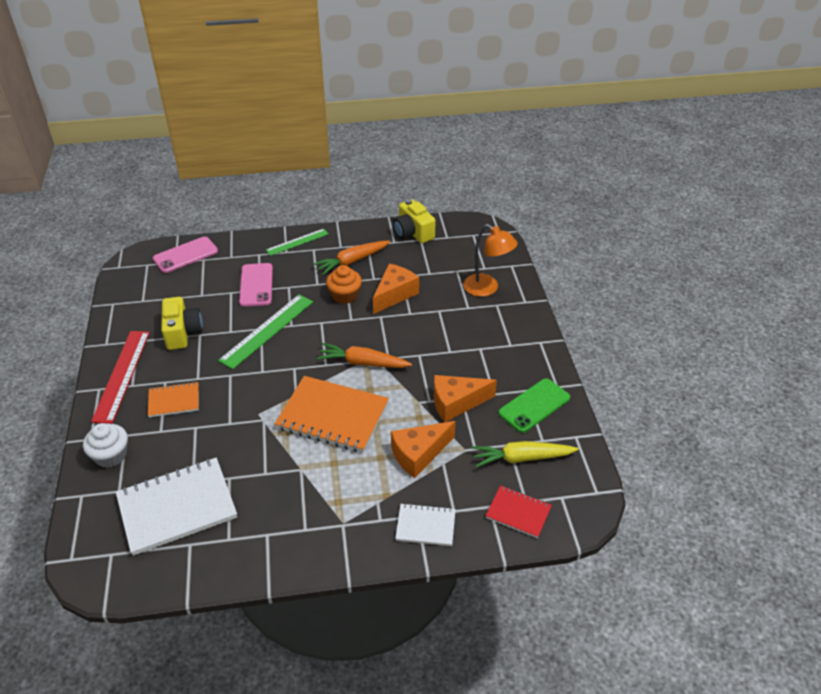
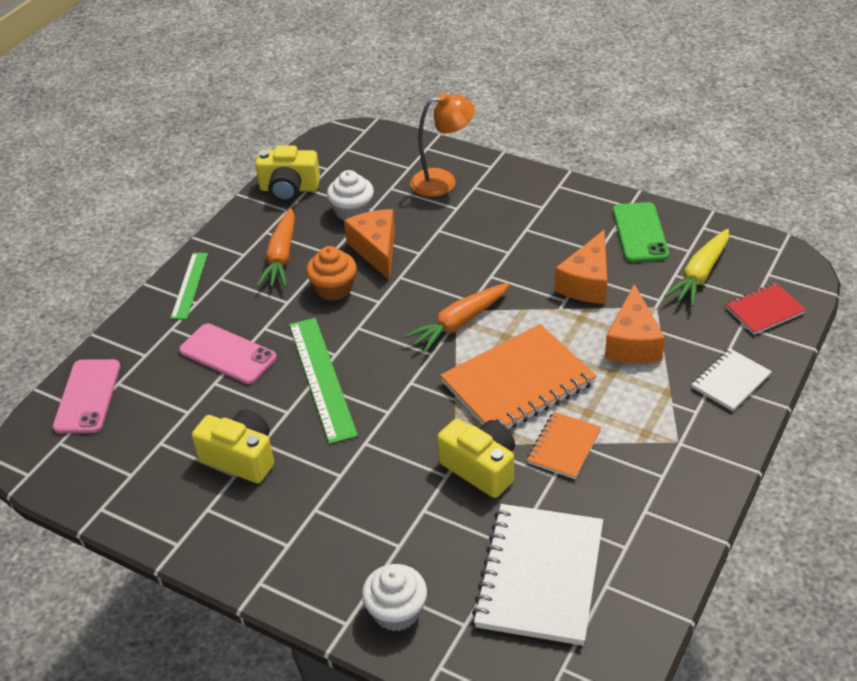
camera: 50 degrees left, 0 degrees up
(122, 375) = (258, 548): red ruler -> none
(174, 401) = (358, 513): orange notebook -> orange notebook (564, 447)
(247, 435) = (481, 468): none -> yellow camera
(419, 267) = (352, 211): none -> white cupcake

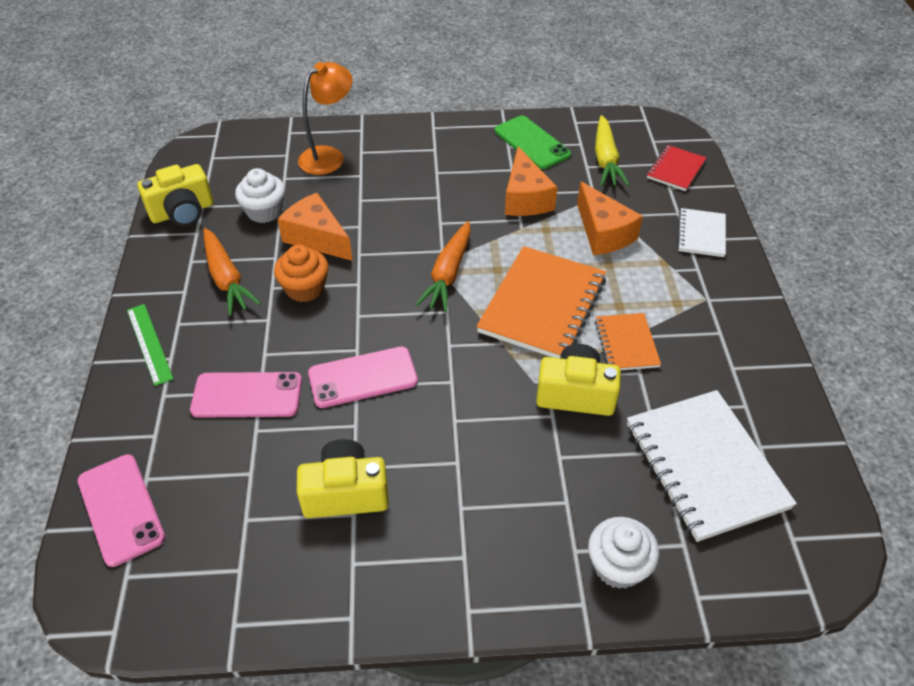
camera: 35 degrees left, 5 degrees up
(321, 378) = (363, 377): green ruler -> pink phone

